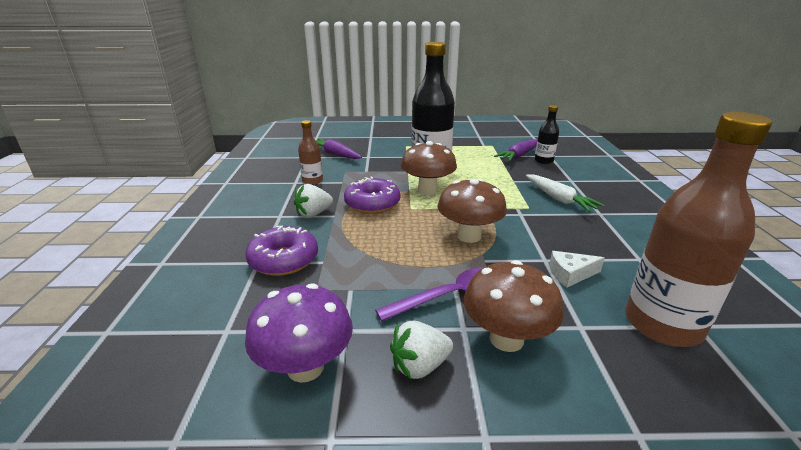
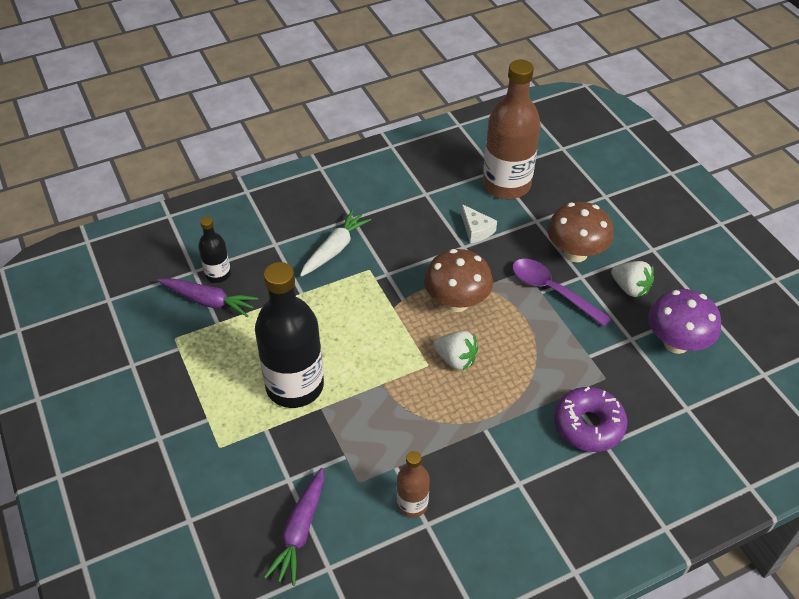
camera: 115 degrees left, 20 degrees up
(313, 214) = (494, 450): white strawberry -> white strawberry (455, 359)
(372, 204) = (437, 405): purple donut -> none
(427, 190) = (372, 365): brown mushroom -> none

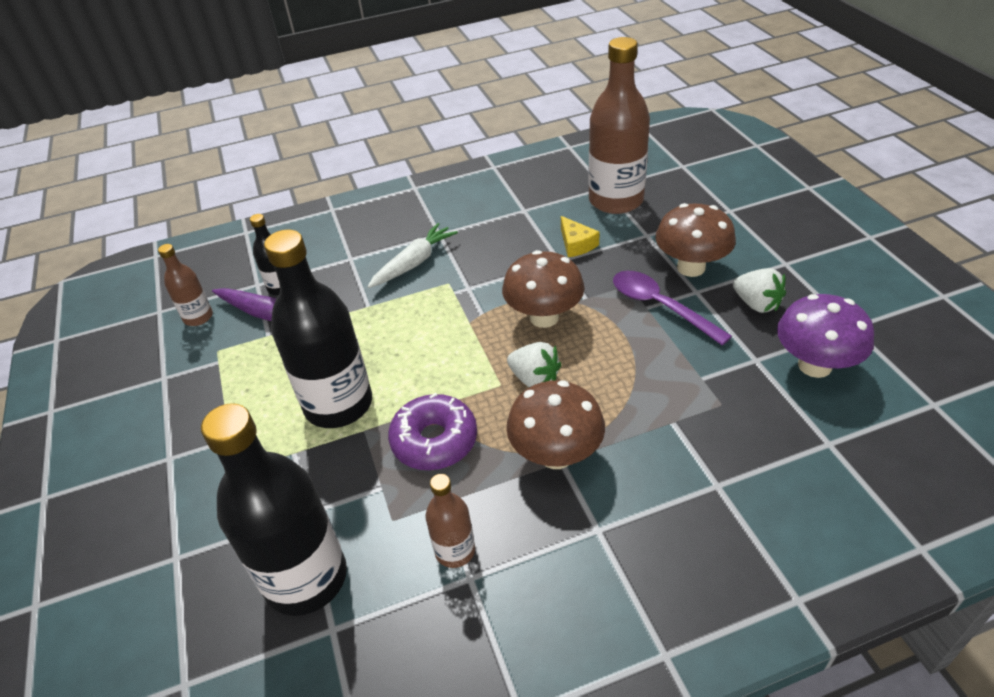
camera: 10 degrees right, 5 degrees down
(148, 305) = (198, 317): none -> brown bottle
(300, 531) = (306, 578): purple carrot -> black bottle
(476, 230) = (576, 244): white cheese -> yellow cheese
(480, 424) = (556, 455): none -> brown mushroom
(588, 425) = (696, 460): purple donut -> purple donut (434, 441)

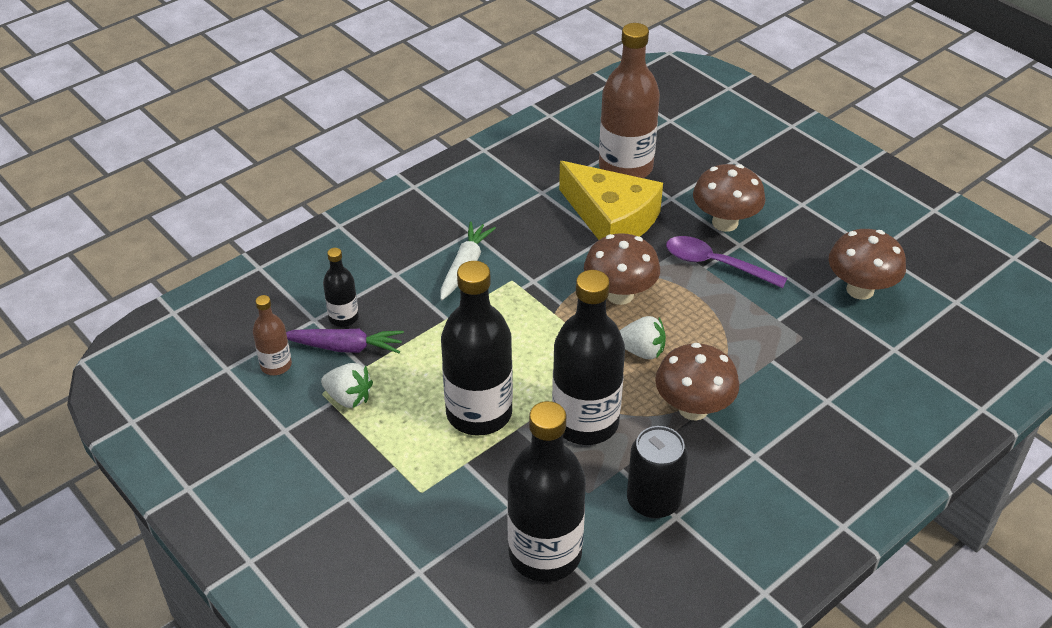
camera: 25 degrees left, 0 degrees up
(434, 441) = (585, 422): purple donut -> black bottle
(455, 551) = (653, 501): brown bottle -> black can
(576, 244) = (611, 219): yellow cheese -> yellow cheese, size x2.31
(756, 304) = (794, 246): white strawberry -> white strawberry (348, 398)
(814, 365) = (860, 290): purple mushroom -> brown mushroom

